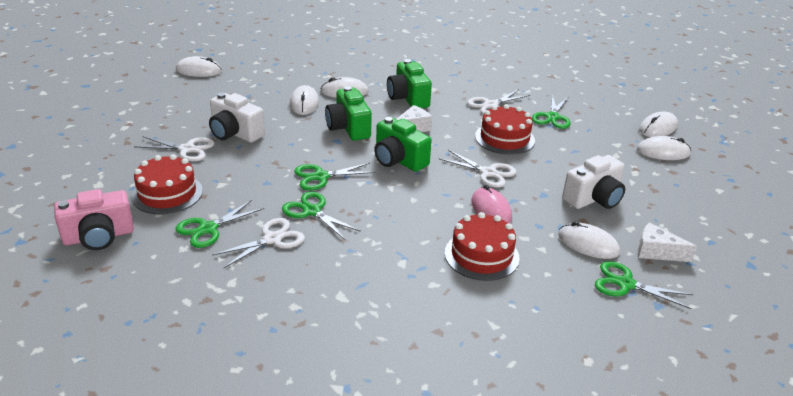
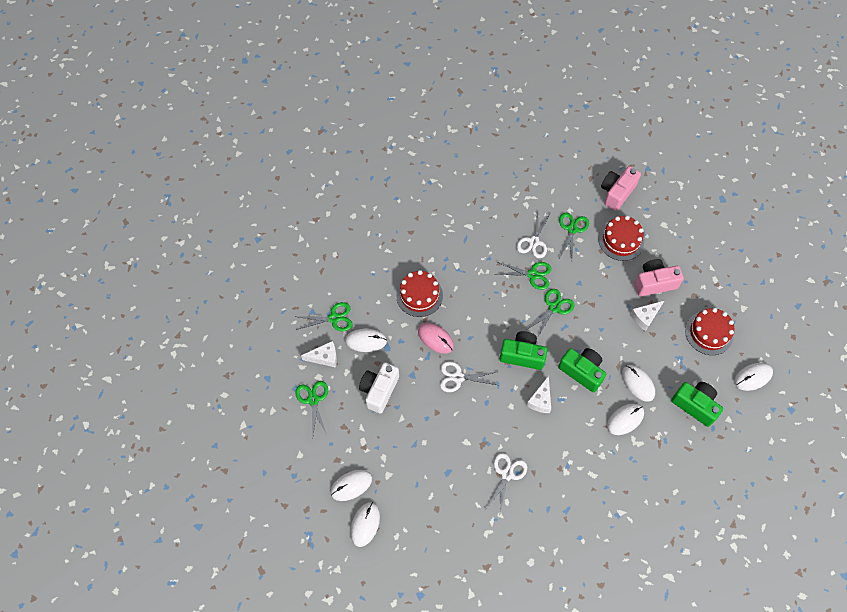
camera: 150 degrees right, 30 degrees up
(187, 149) = (654, 283): white scissors -> pink camera
(235, 133) = (645, 317): white camera -> white cheese
(408, 98) = (573, 442): green camera -> green camera (695, 405)
(504, 138) = (470, 429): red cake -> red cake (709, 333)
(552, 117) = (452, 486): green scissors -> green scissors (313, 400)

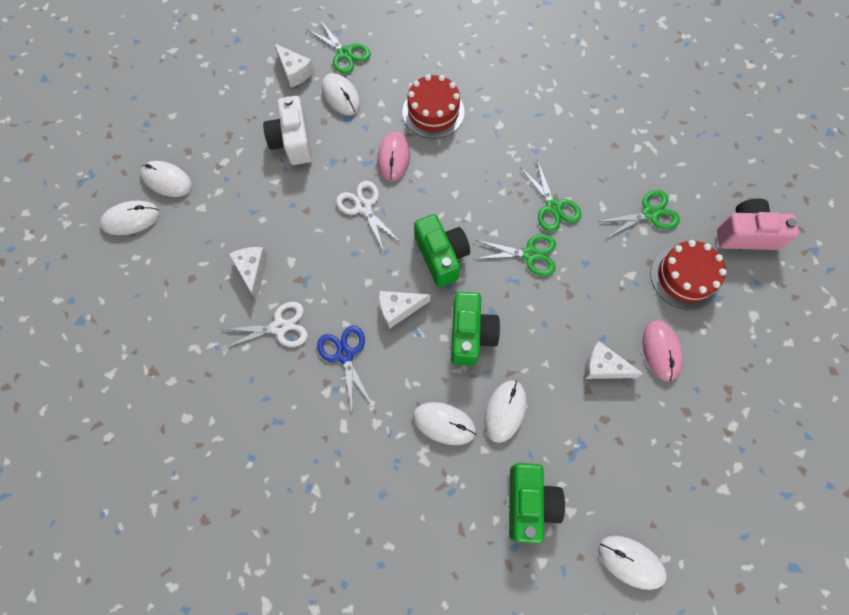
camera: 55 degrees right, 5 degrees up
(313, 400) = (240, 91): green scissors -> none
(379, 390) = (293, 141): white camera -> white camera turned 90 degrees counterclockwise
(457, 469) = (252, 271): none -> white cheese
(533, 242) = (596, 183): white scissors -> none
(549, 447) = (345, 355): none -> blue scissors
(654, 283) = (661, 351): pink camera -> pink mouse
(709, 333) = (648, 462): red cake -> none

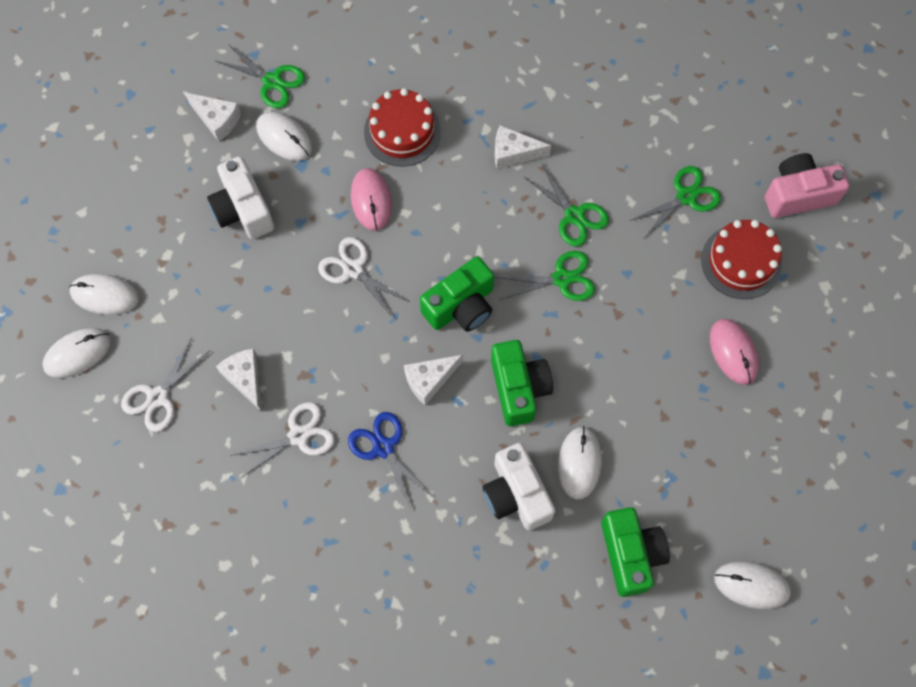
camera: 15 degrees left, 0 degrees up
(180, 268) = (157, 397): none -> white scissors
(441, 256) = (461, 306): green camera -> green camera turned 90 degrees clockwise
(444, 423) = (516, 494): white mouse -> white camera
(603, 367) = (675, 386): white cheese -> white cheese (513, 153)

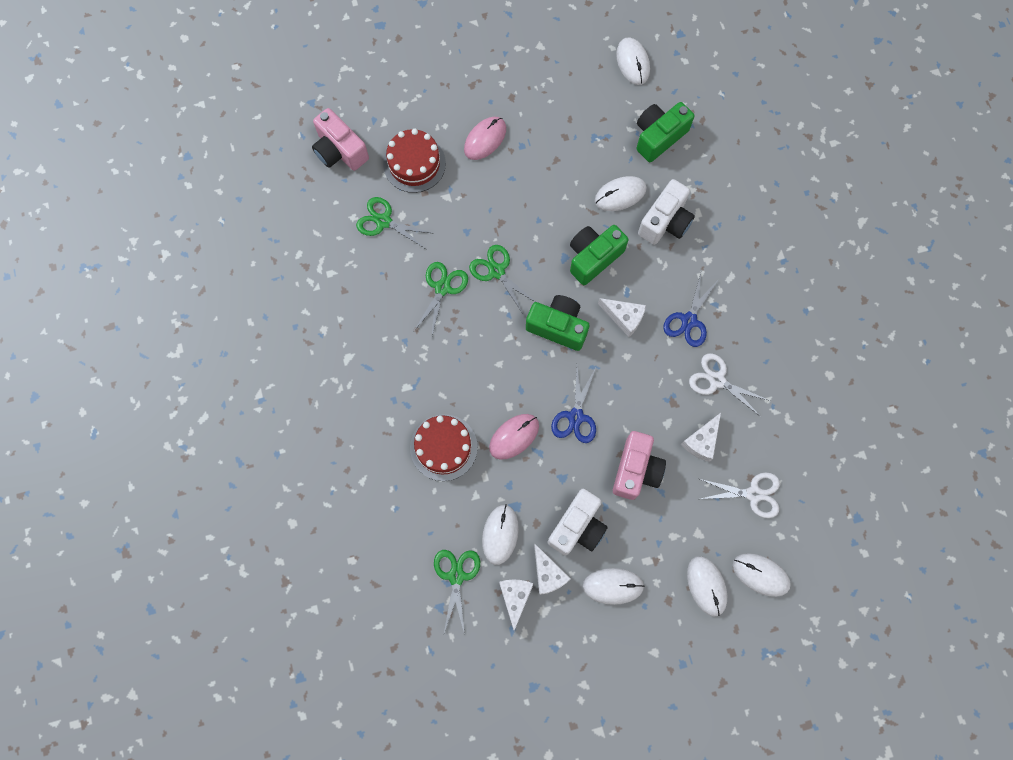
camera: 120 degrees left, 5 degrees up
(166, 210) = (613, 586): none -> white mouse
(261, 296) = (636, 470): none -> pink camera
(353, 269) = (575, 416): white scissors -> blue scissors
(513, 153) = (415, 356): white cheese -> white cheese (548, 574)

